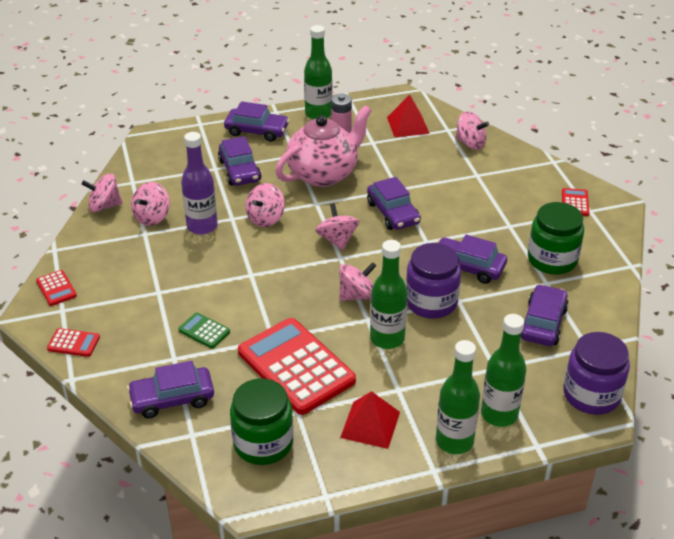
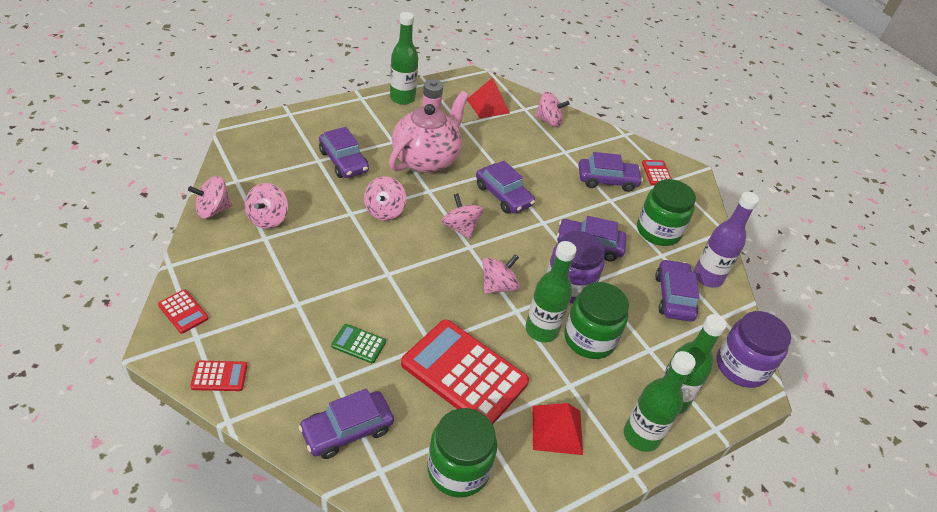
camera: 20 degrees left, 5 degrees up
(202, 226) = (323, 224): purple bottle -> purple bottle (707, 277)
(257, 131) = (348, 118): purple car -> purple car (607, 180)
(434, 351) = (589, 338): none -> green jar

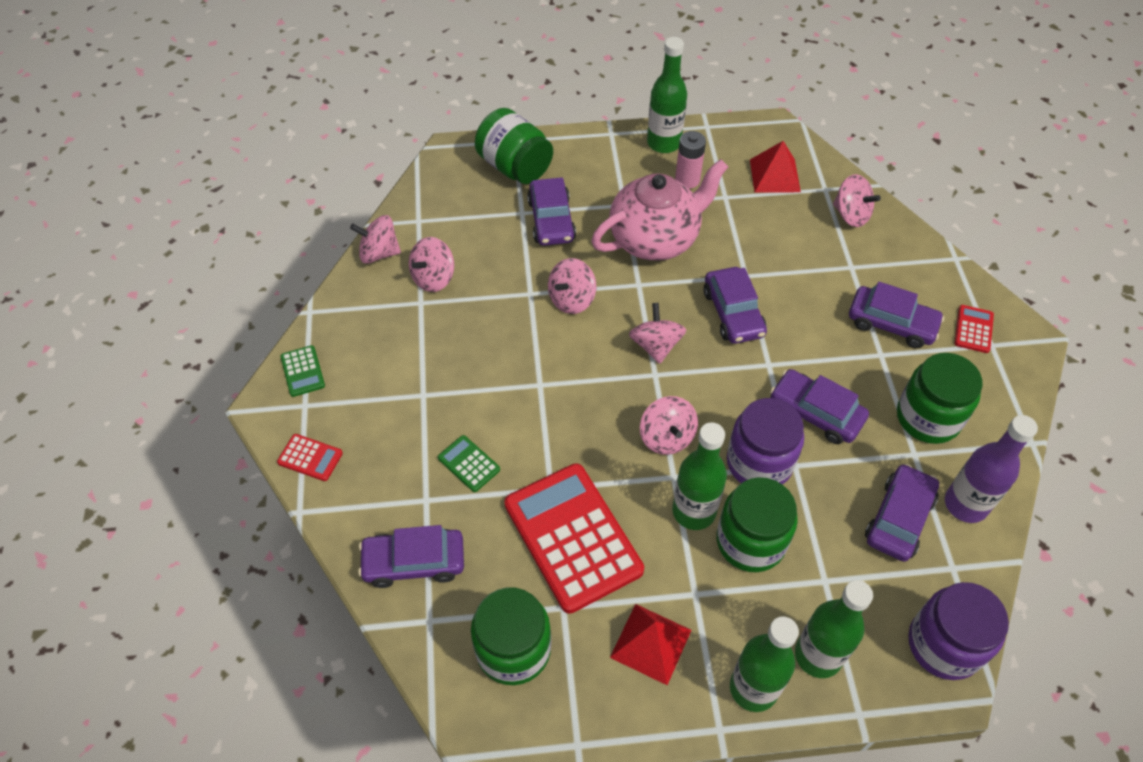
camera: 30 degrees right, 10 degrees up
(183, 312) = (303, 371): red calculator -> green calculator
(298, 131) = (515, 167): none -> green jar
(498, 286) = (666, 437): pink spinning top -> pink spinning top turned 90 degrees clockwise

